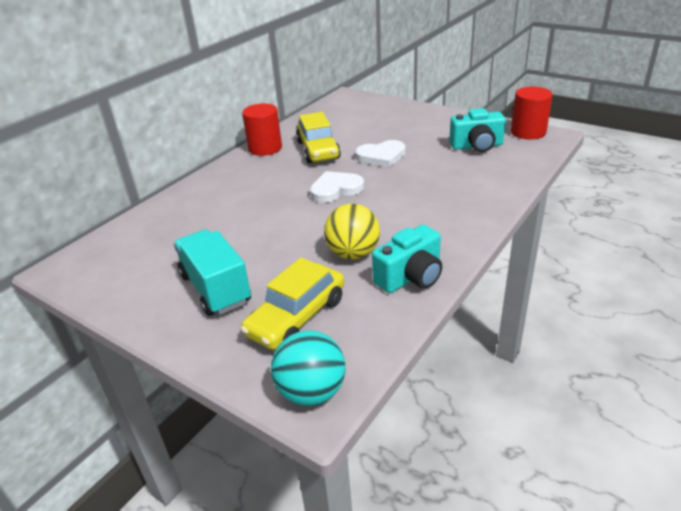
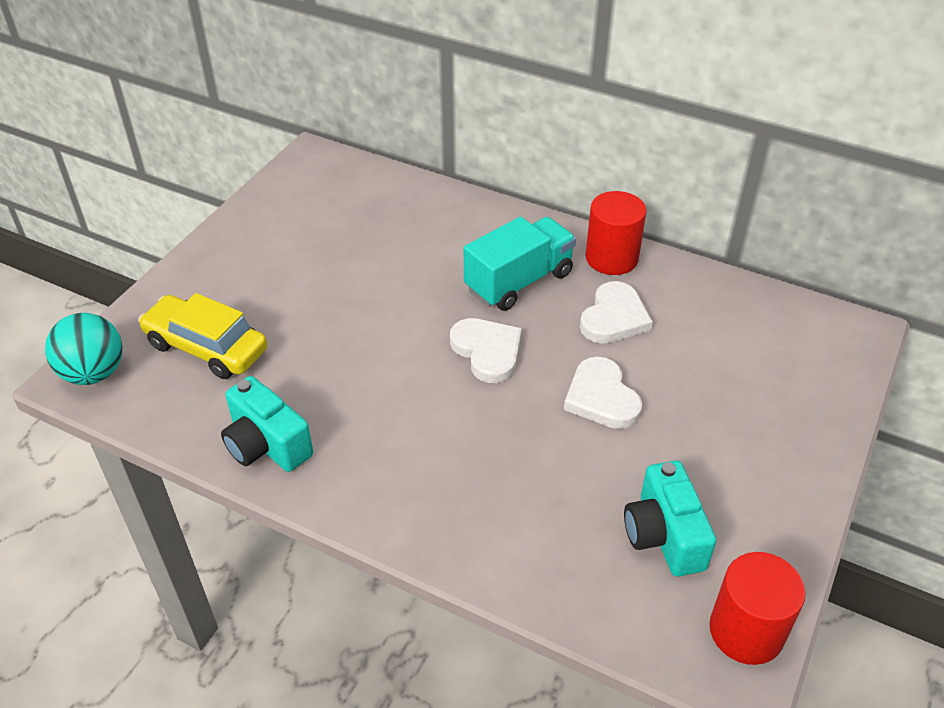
camera: 80 degrees right, 10 degrees up
(215, 288) = (265, 275): turquoise truck -> turquoise truck (519, 281)
(318, 150) = (614, 317): yellow car -> white heart
(353, 253) = (322, 384): yellow ball -> none

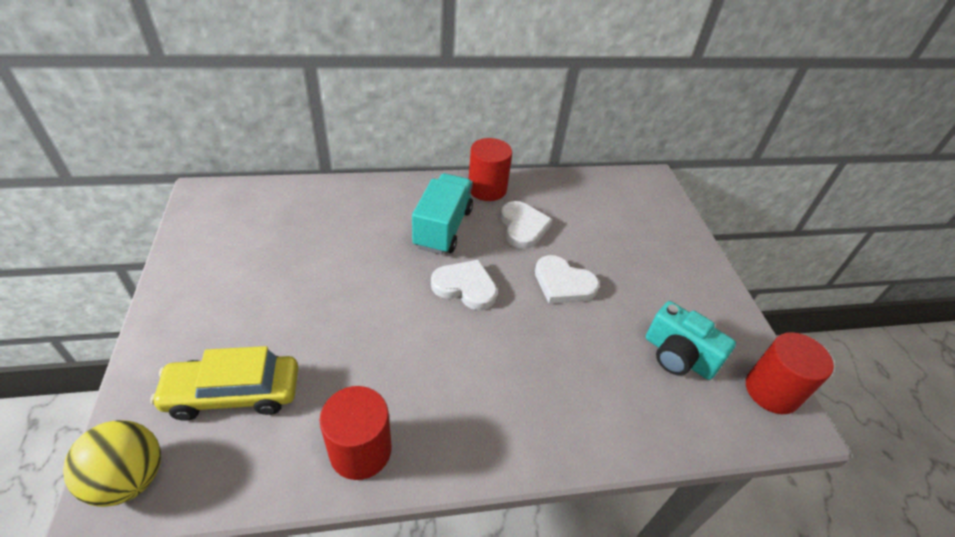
camera: 40 degrees left, 0 degrees up
(94, 373) = (129, 478): turquoise ball -> yellow ball
(266, 444) = (360, 450): turquoise camera -> red cylinder

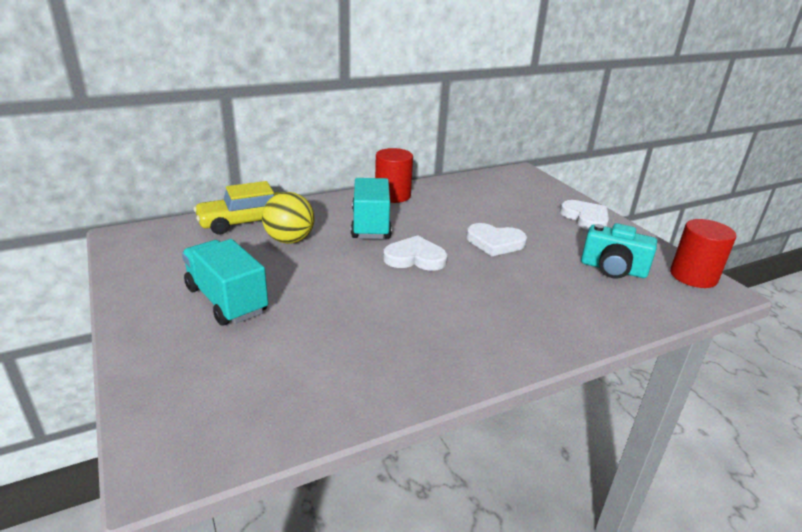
camera: 15 degrees left, 15 degrees down
(129, 478) = (173, 450): yellow ball -> yellow ball (289, 240)
(233, 393) = (245, 367): yellow car -> yellow car (245, 222)
(256, 302) = (226, 300): none -> turquoise truck
(360, 450) = (393, 379): red cylinder -> none
(523, 227) = (439, 214): white heart -> white heart (585, 218)

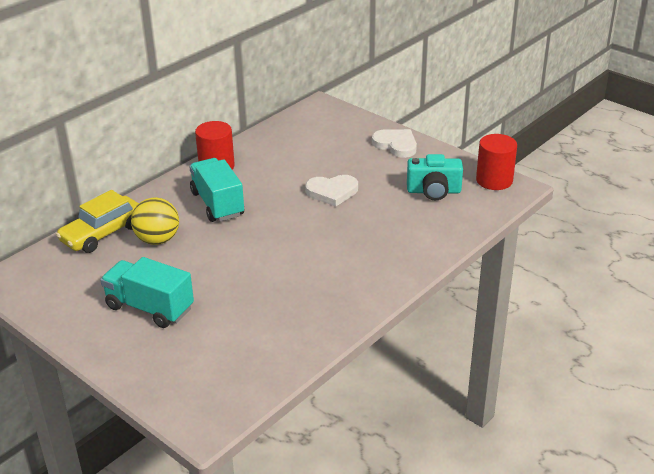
camera: 20 degrees left, 5 degrees up
(415, 258) = (275, 226): white heart -> none

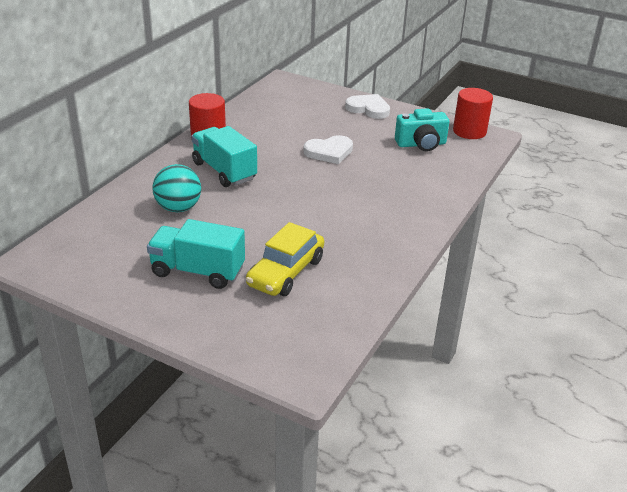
camera: 15 degrees left, 0 degrees up
(102, 233) = (119, 207): yellow car -> yellow car (285, 272)
(157, 240) = (178, 208): yellow ball -> turquoise ball

